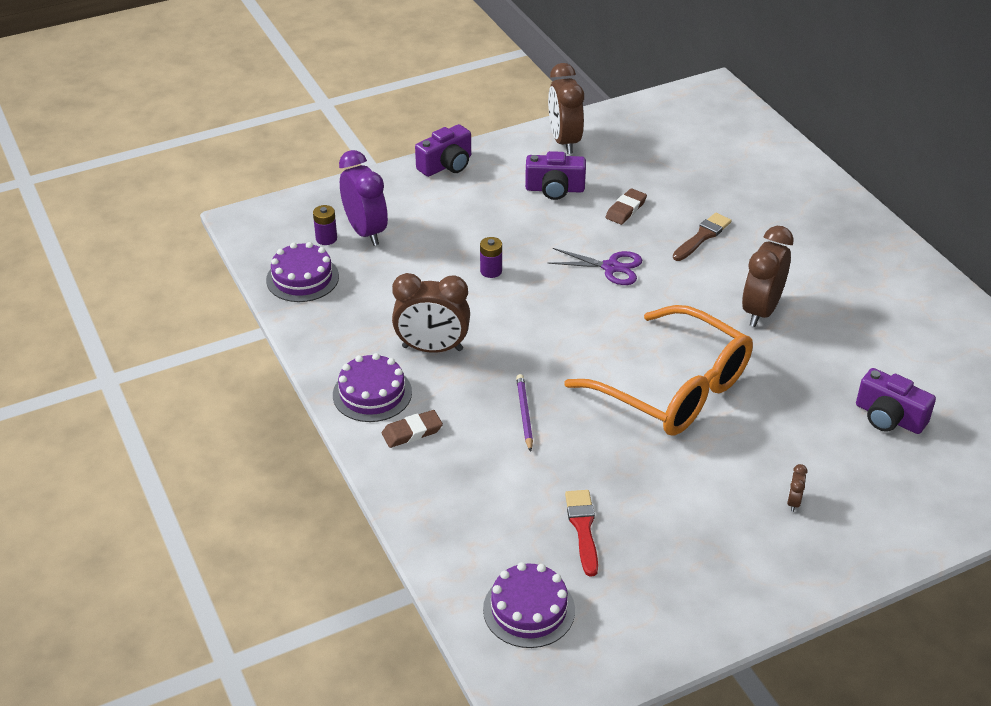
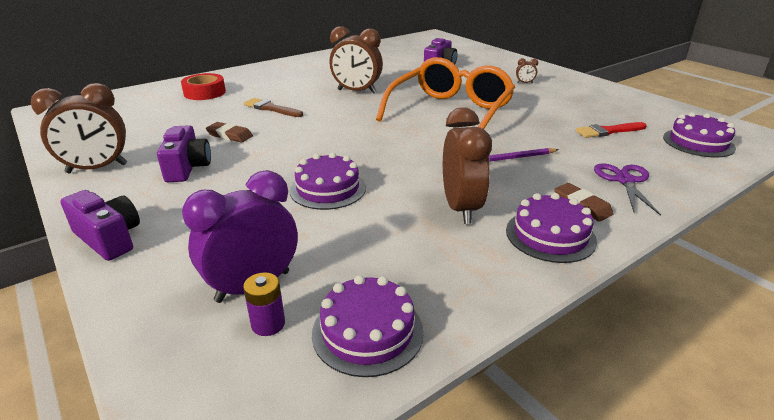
camera: 100 degrees left, 10 degrees down
(491, 271) = (328, 189): purple battery -> purple cake
(611, 267) = (314, 137): purple scissors -> purple scissors (625, 180)
(764, 184) = (204, 92): none -> red tape

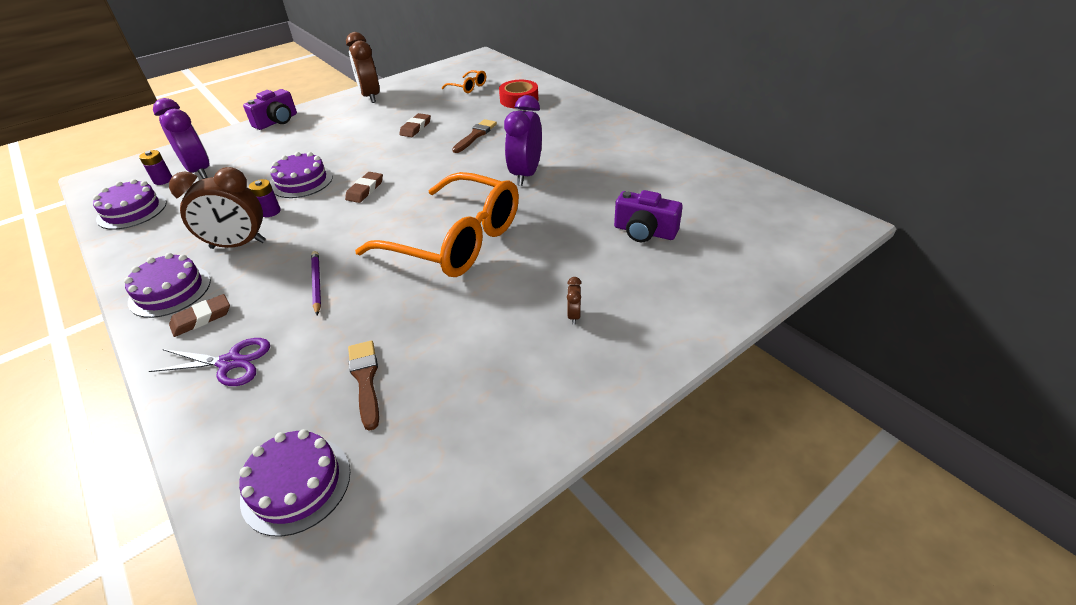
camera: 90 degrees right, 10 degrees up
(141, 114) = (468, 87): none -> orange glasses
(187, 167) = (360, 124): purple camera -> none
(356, 91) = (526, 174): brown clock -> purple clock
(361, 151) = (365, 190): none -> brown eraser
(393, 199) = (270, 211): none -> purple battery
(608, 131) = (365, 379): red brush -> brown brush

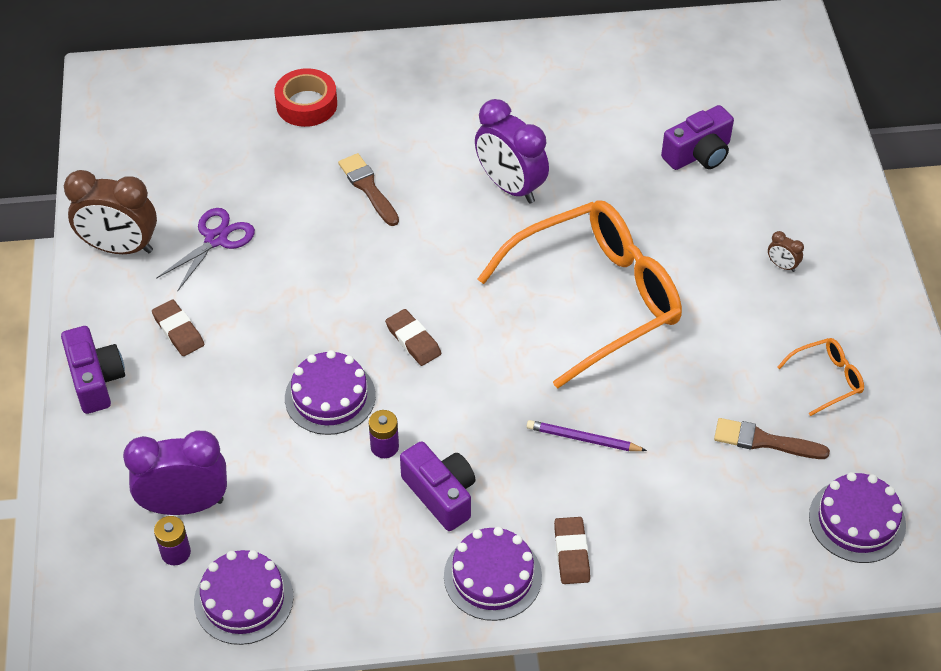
camera: 60 degrees left, 10 degrees up
(230, 363) = (667, 540): purple scissors -> purple scissors (216, 239)
(238, 245) = (441, 494): brown clock -> purple camera
(415, 128) = (285, 236): brown eraser -> brown eraser (178, 331)
(468, 87) = (207, 134): orange glasses -> orange glasses (827, 379)

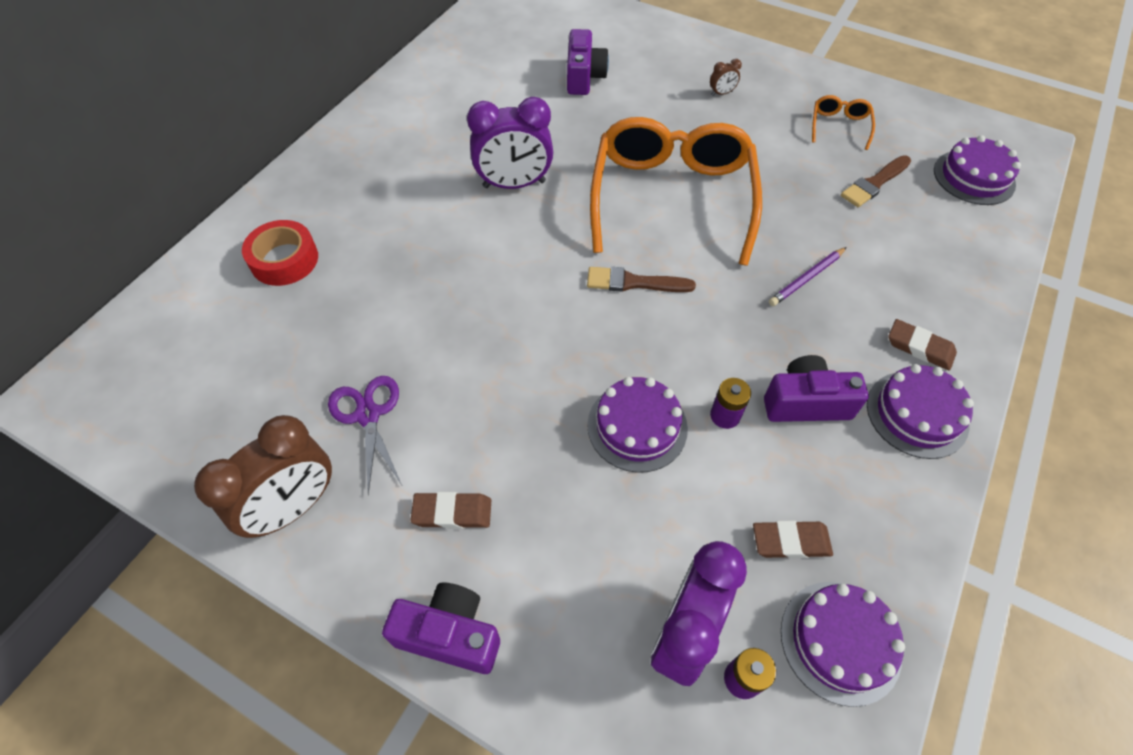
camera: 55 degrees left, 5 degrees up
(368, 188) = (424, 270): brown brush -> brown brush (634, 282)
(413, 340) = (620, 330): brown eraser -> brown eraser (791, 541)

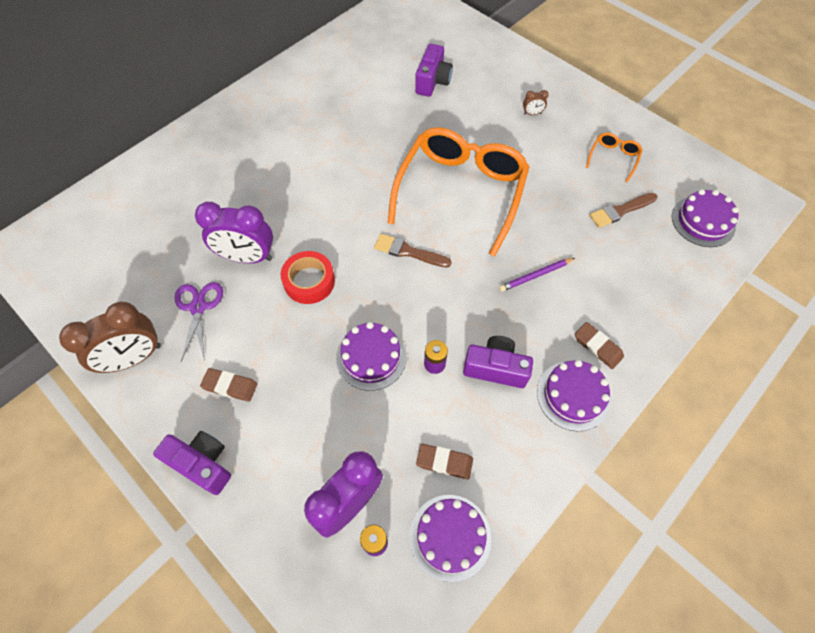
camera: 15 degrees right, 5 degrees up
(284, 260) = (178, 185): red tape -> red tape (309, 281)
(514, 184) = (351, 159): purple clock -> purple clock (247, 257)

